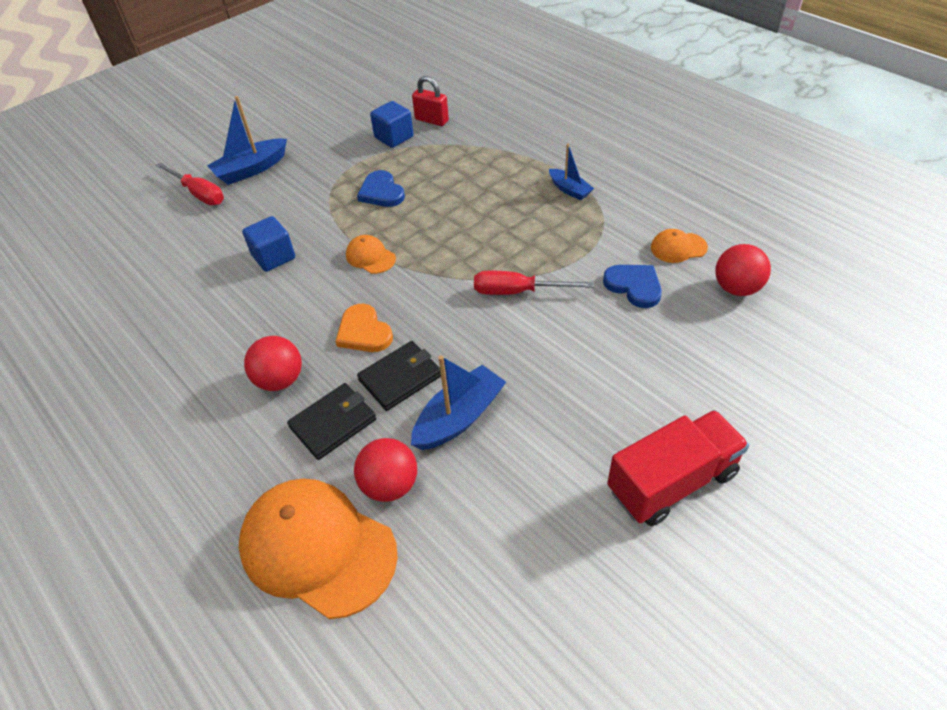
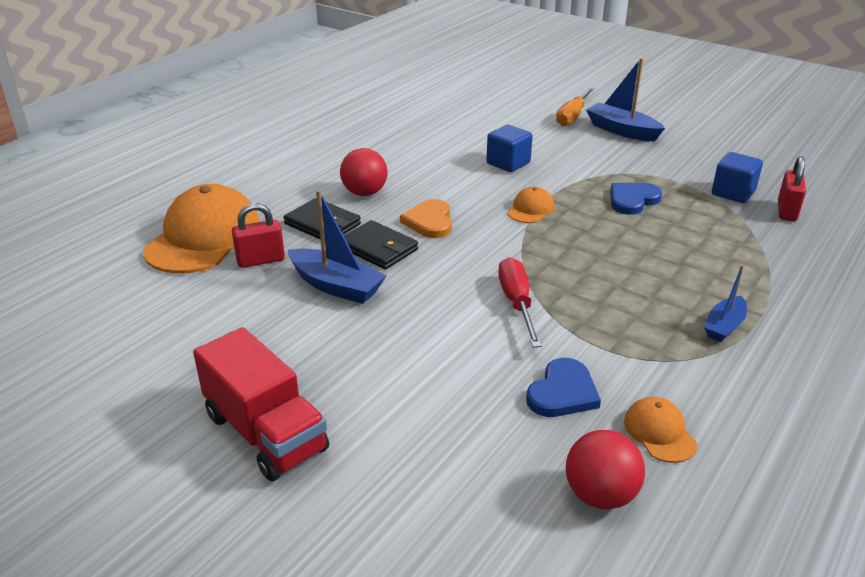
camera: 75 degrees right, 15 degrees down
(199, 194) = (573, 116): red screwdriver -> orange screwdriver
(364, 332) = (429, 221): orange heart -> orange heart turned 45 degrees counterclockwise
(390, 485) = (261, 260): red ball -> red padlock

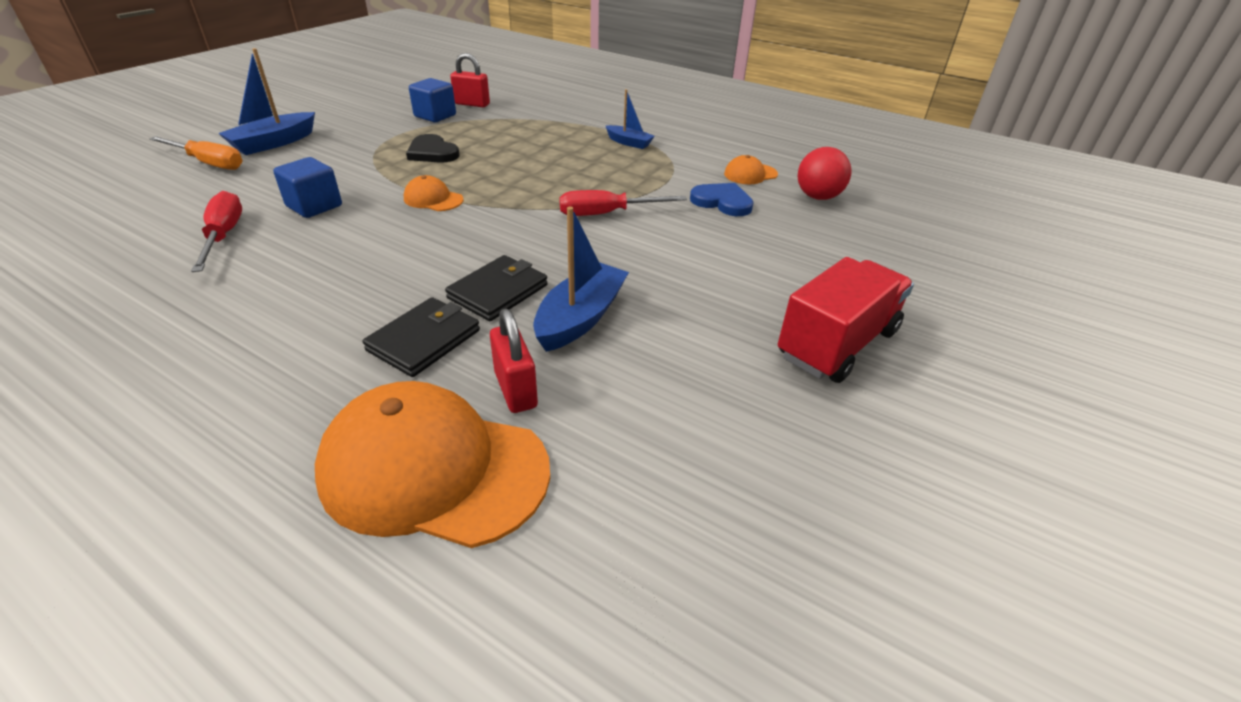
camera: 95 degrees left, 5 degrees up
(364, 193) = (343, 308): red ball -> none
(429, 221) = (442, 257): orange heart -> none
(459, 141) = (224, 236): none -> red screwdriver
(632, 200) = (432, 152): blue heart -> black heart

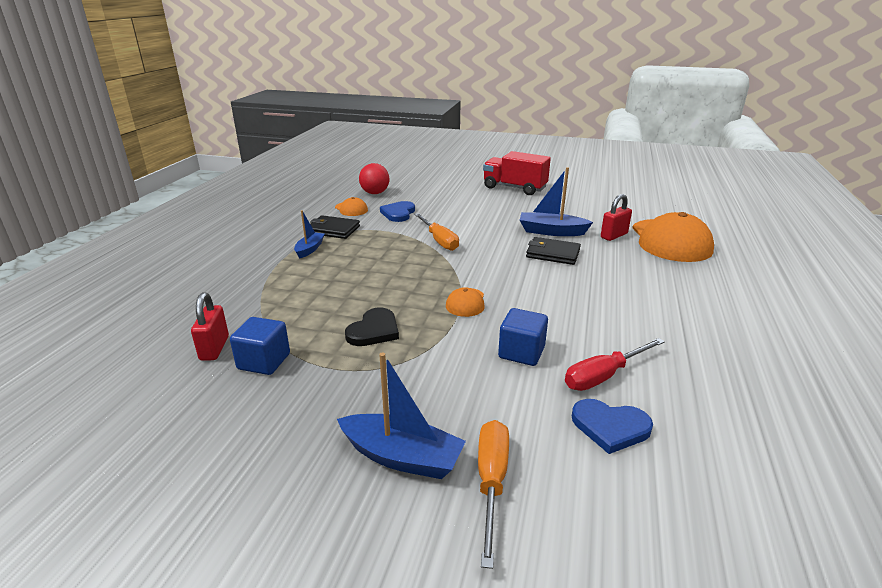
camera: 105 degrees left, 10 degrees down
(172, 217) = (610, 427): none -> blue heart
(424, 340) = (611, 261): black wallet -> black wallet (333, 230)
(607, 214) = (439, 240): red screwdriver -> orange screwdriver

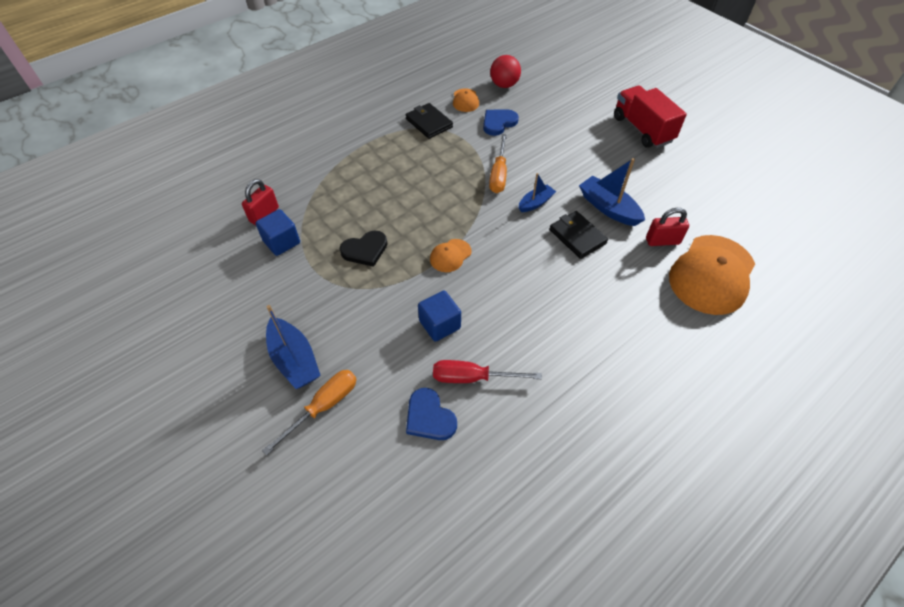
camera: 35 degrees right, 25 degrees up
(309, 249) = (393, 140): blue boat -> blue boat (535, 203)

